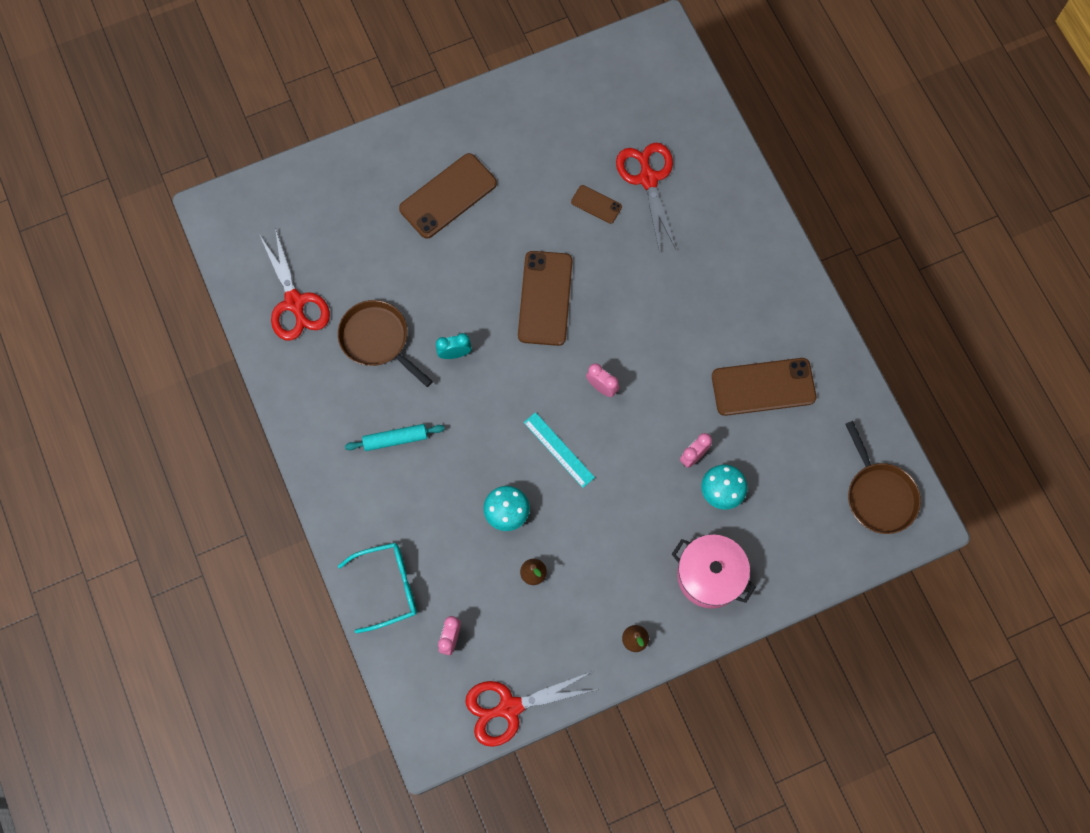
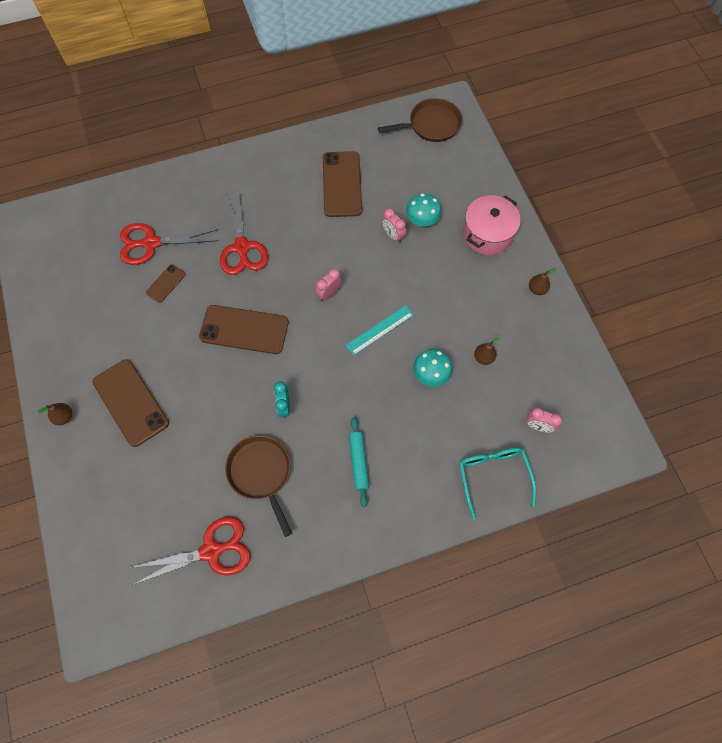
camera: 85 degrees left, 5 degrees down
(377, 339) = (261, 473): brown pan -> brown pan turned 105 degrees clockwise
(427, 135) = (64, 417): none -> brown pear
(509, 708) = (593, 384): red scissors -> red scissors (242, 247)

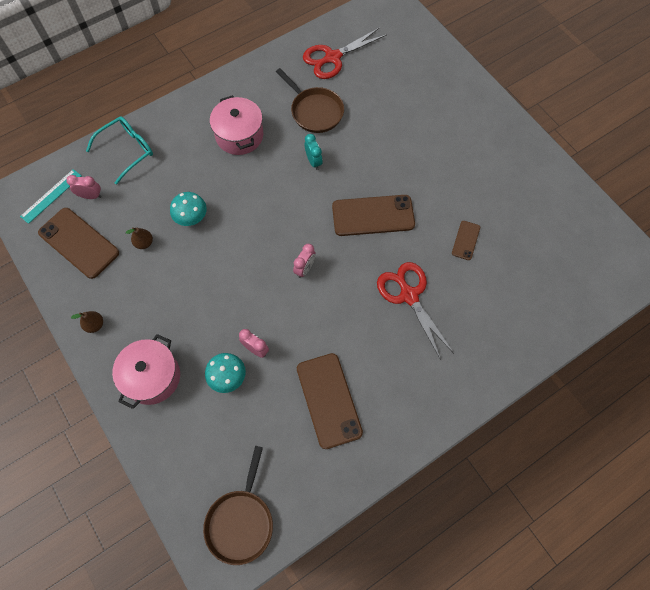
camera: 165 degrees right, 0 degrees up
(64, 417) = (489, 113): brown pear -> none
(130, 402) = (442, 135): brown phone -> brown phone (79, 243)
(151, 243) = (501, 277): red scissors -> none
(358, 462) = (239, 135): turquoise rolling pin -> pink pot
(379, 330) = (247, 245): turquoise ruler -> turquoise ruler (51, 196)
(431, 125) = (241, 521): brown pan -> brown pan turned 45 degrees counterclockwise
(493, 476) = (127, 150): turquoise glasses -> turquoise glasses turned 105 degrees counterclockwise

